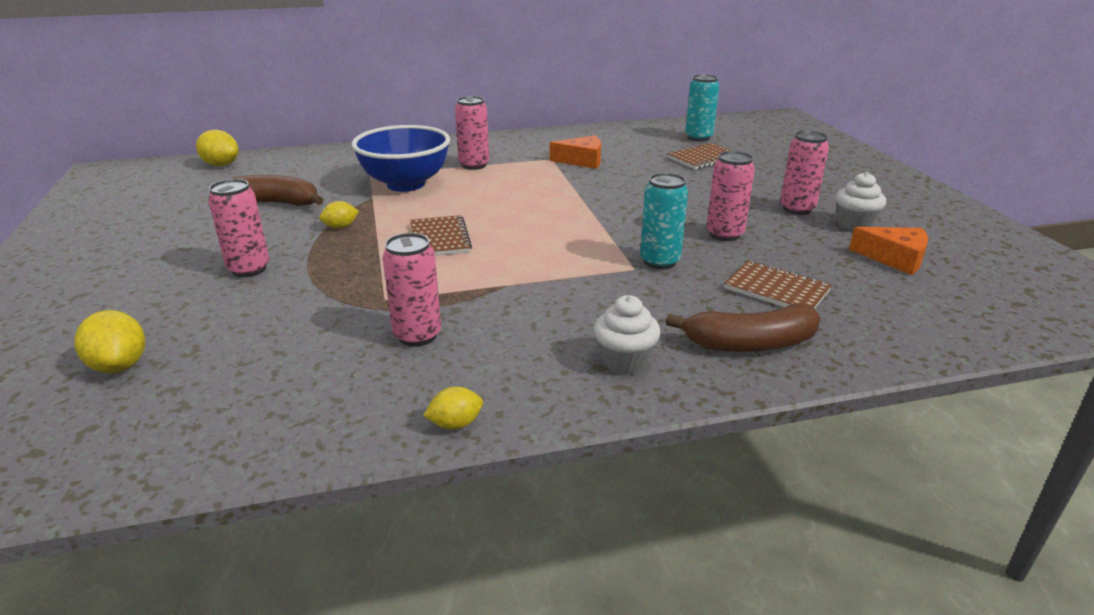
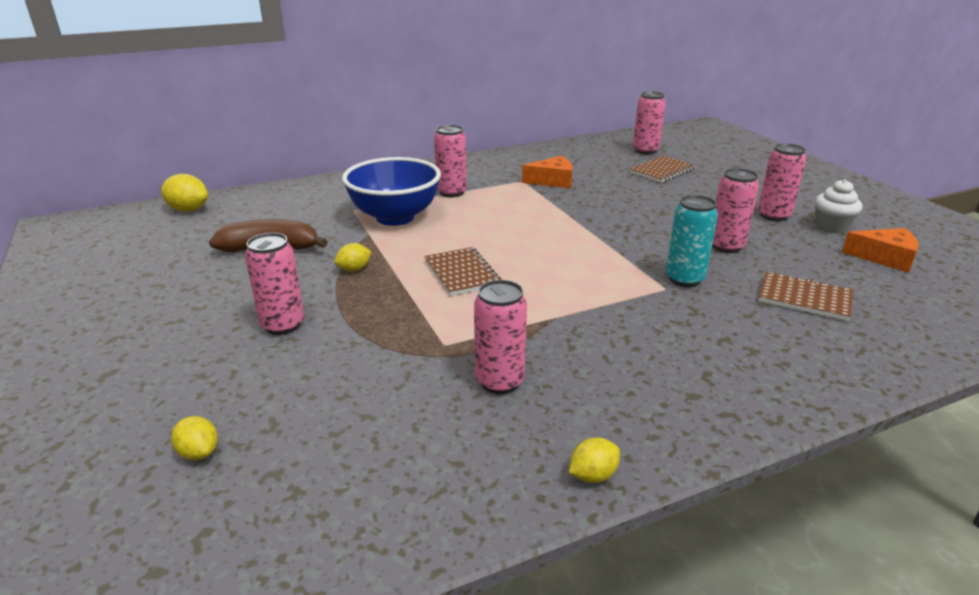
camera: 10 degrees left, 0 degrees up
(119, 366) = (199, 453): yellow lemon -> yellow lemon, size x0.63
(624, 361) = (713, 387): white cupcake -> none
(698, 137) = (645, 150): turquoise can -> pink can
(749, 344) = (814, 356): brown banana -> none

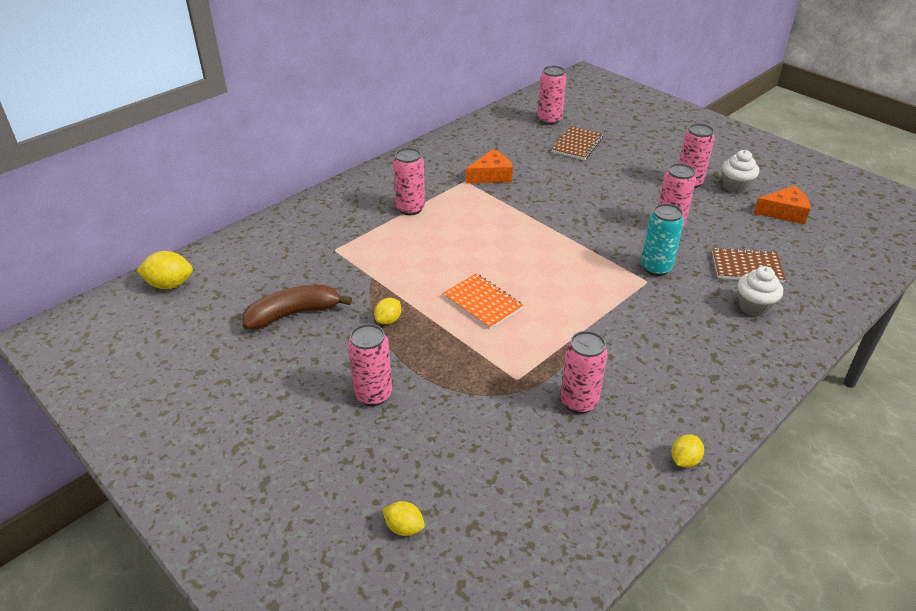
camera: 20 degrees left, 10 degrees up
(395, 217) = (380, 251): blue bowl -> none
(462, 273) = (482, 303): brown notebook -> orange notebook
(792, 337) = (753, 307): none -> white cupcake

